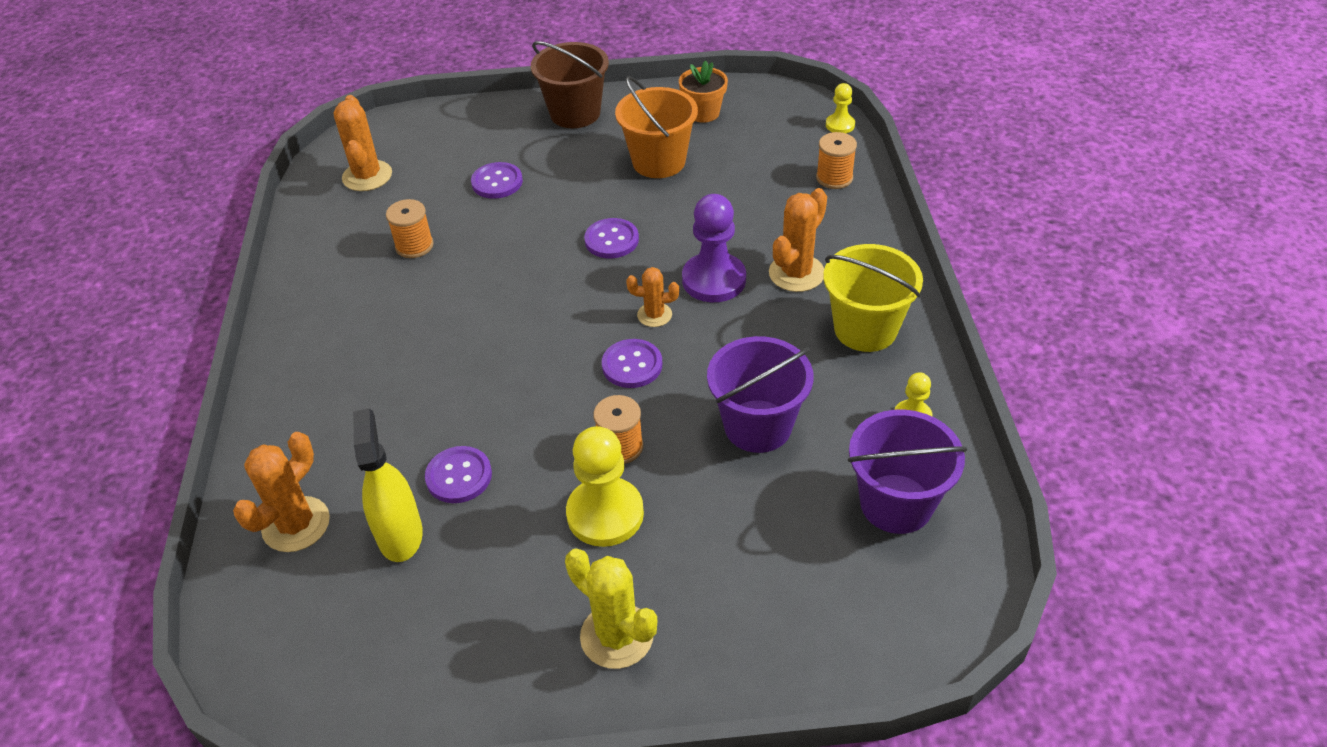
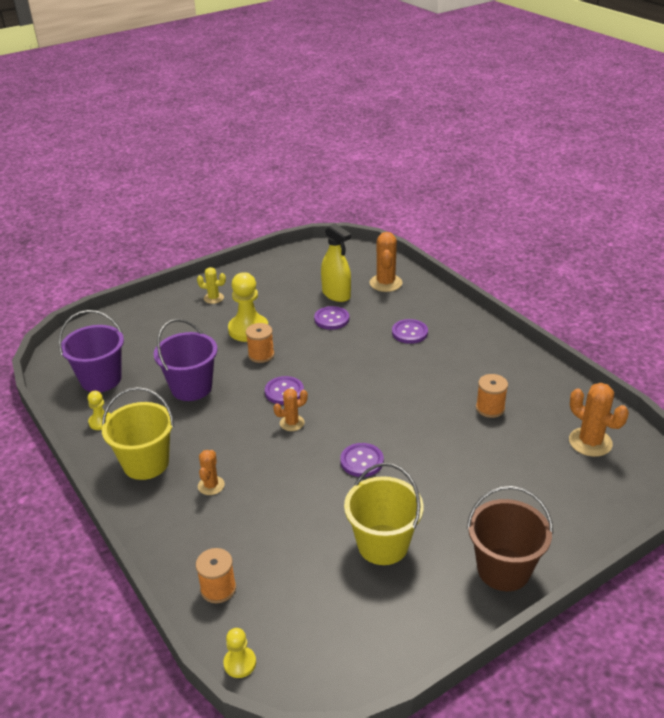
camera: 150 degrees right, 10 degrees down
(497, 182) = (491, 474): purple button -> purple button (409, 332)
(617, 636) = (213, 298): yellow cactus -> yellow cactus, size x0.61
(658, 162) = (383, 544): orange bucket -> yellow bucket
(703, 113) = (386, 622): orange flower pot -> none
(714, 280) = (268, 459): purple pawn -> none
(796, 273) = (211, 485): orange cactus -> orange cactus, size x0.61

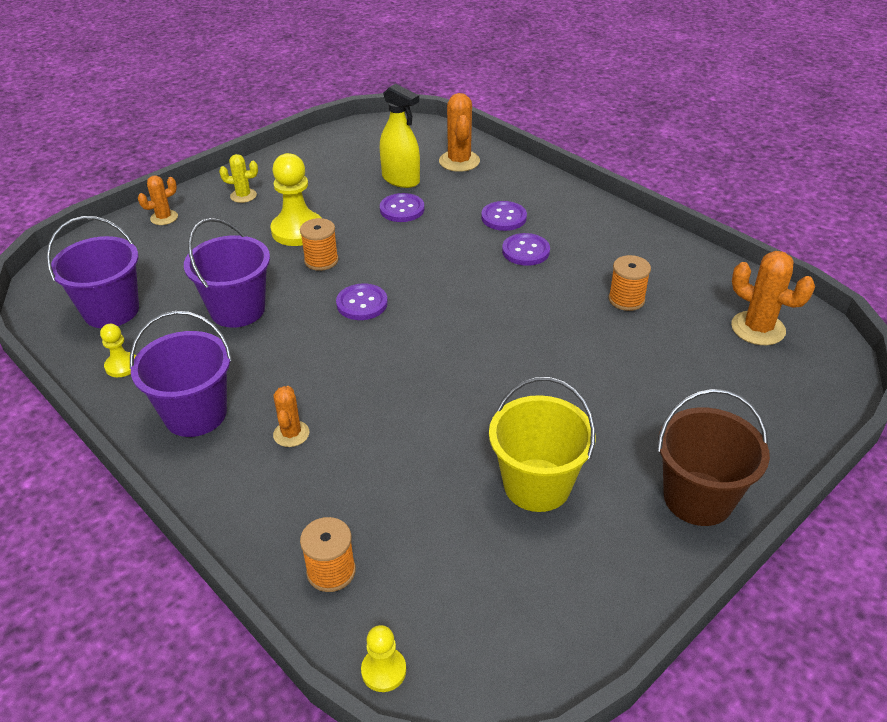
camera: 10 degrees left, 5 degrees up
(146, 463) = (195, 414): yellow bucket -> purple bucket
(292, 423) = (381, 342): orange cactus -> orange cactus (164, 218)
(362, 461) = (483, 381): purple button -> purple button (525, 251)

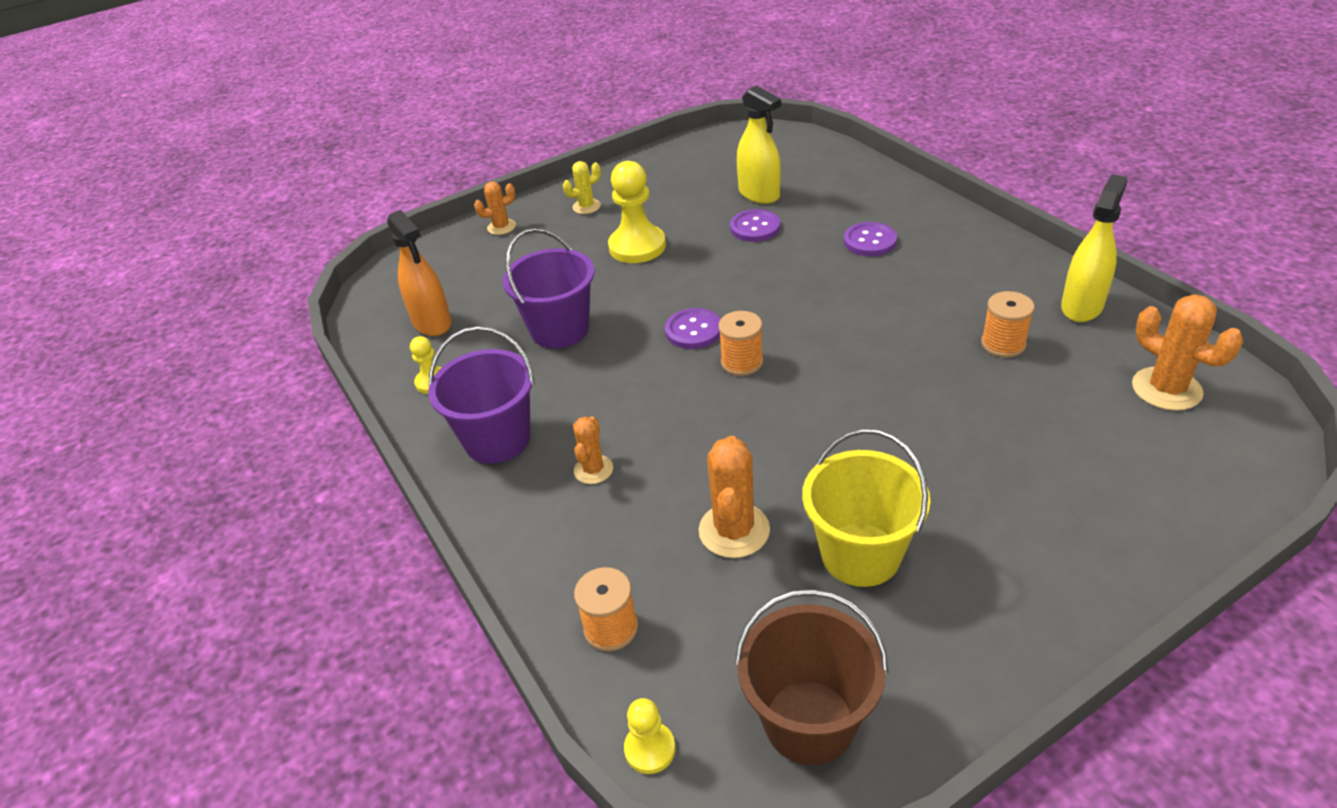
camera: 15 degrees right, 0 degrees up
(111, 310) = (432, 323): purple bucket -> orange spray bottle
(243, 196) = (586, 206): yellow cactus -> yellow cactus turned 45 degrees counterclockwise
(321, 260) = (657, 280): orange spool -> orange spool (742, 362)
(459, 161) = (828, 176): orange cactus -> orange cactus (734, 530)
(525, 251) = (889, 281): purple button -> none
(684, 265) = (1082, 306): none -> yellow spray bottle
(698, 498) = (1057, 591): brown bucket -> brown bucket (809, 721)

